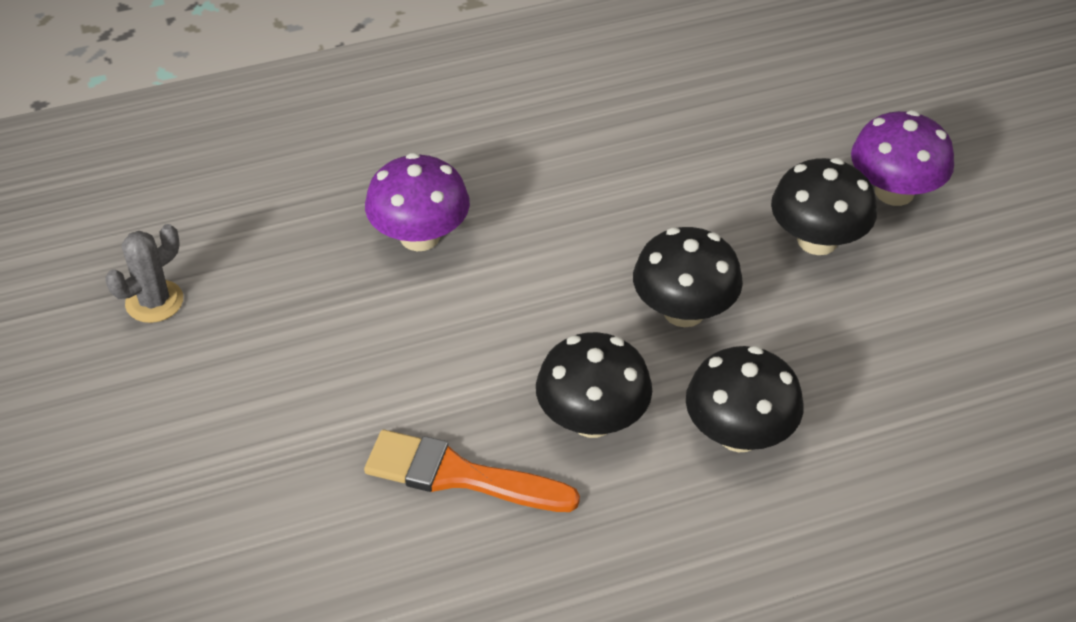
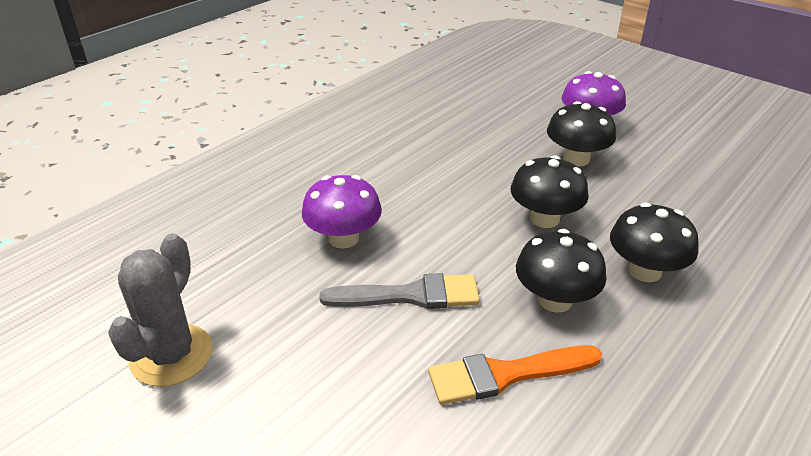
camera: 30 degrees left, 10 degrees down
(154, 302) = (171, 355): grey cactus -> grey cactus, size x1.59
(435, 341) = (410, 295): none -> grey brush

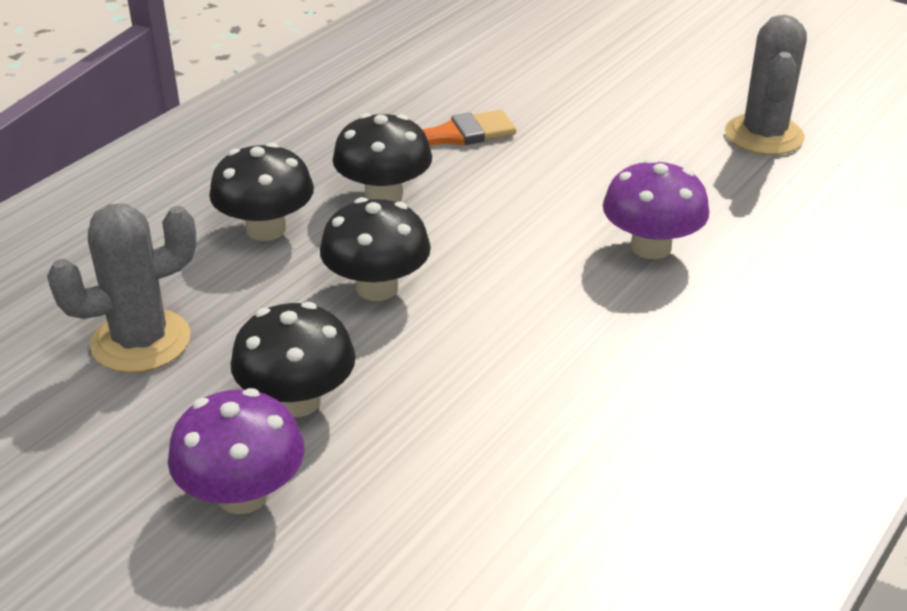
camera: 175 degrees right, 0 degrees up
(410, 295) = (547, 191): grey brush -> none
(686, 193) = (141, 341): none -> grey cactus

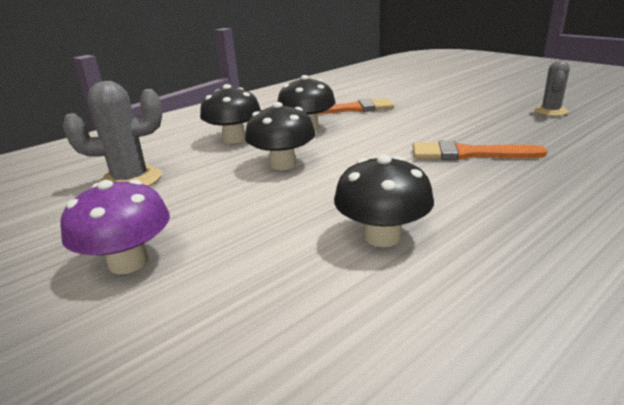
camera: 15 degrees right, 10 degrees down
(297, 400) = (200, 213): black mushroom -> black mushroom (382, 236)
(651, 247) = (468, 154): purple mushroom -> orange brush
(764, 135) = (550, 111): grey cactus -> grey cactus, size x0.63

